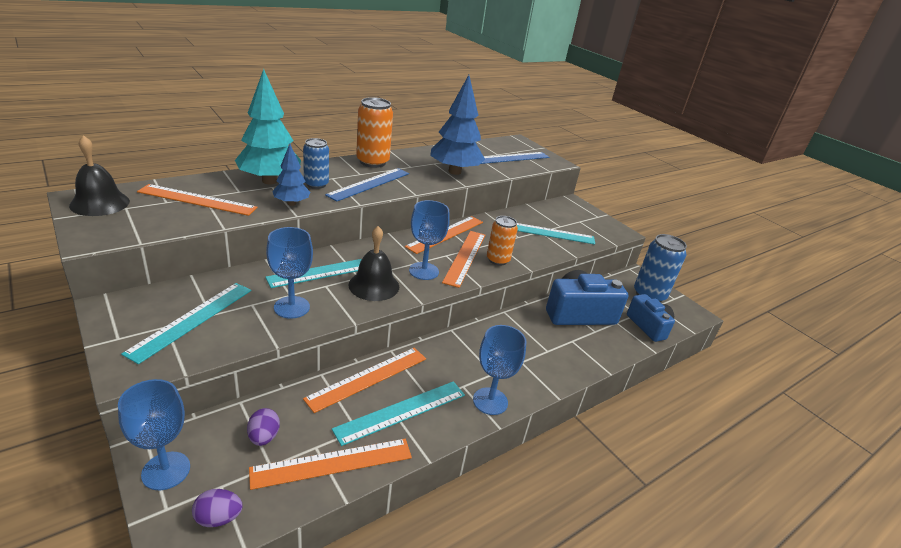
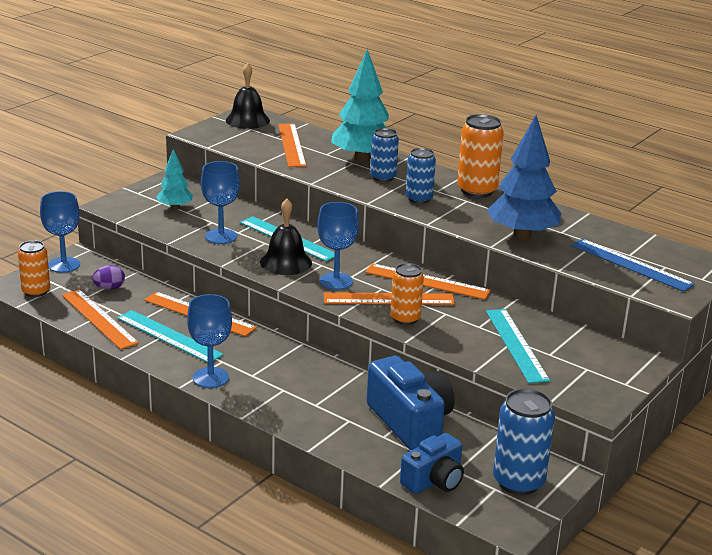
camera: 75 degrees right, 5 degrees down
(192, 320) = (175, 208): turquoise ruler -> turquoise tree
(218, 518) = (36, 291): purple egg -> orange can
(291, 203) = (330, 176): blue tree -> none
(369, 184) = (419, 199): blue ruler -> blue can

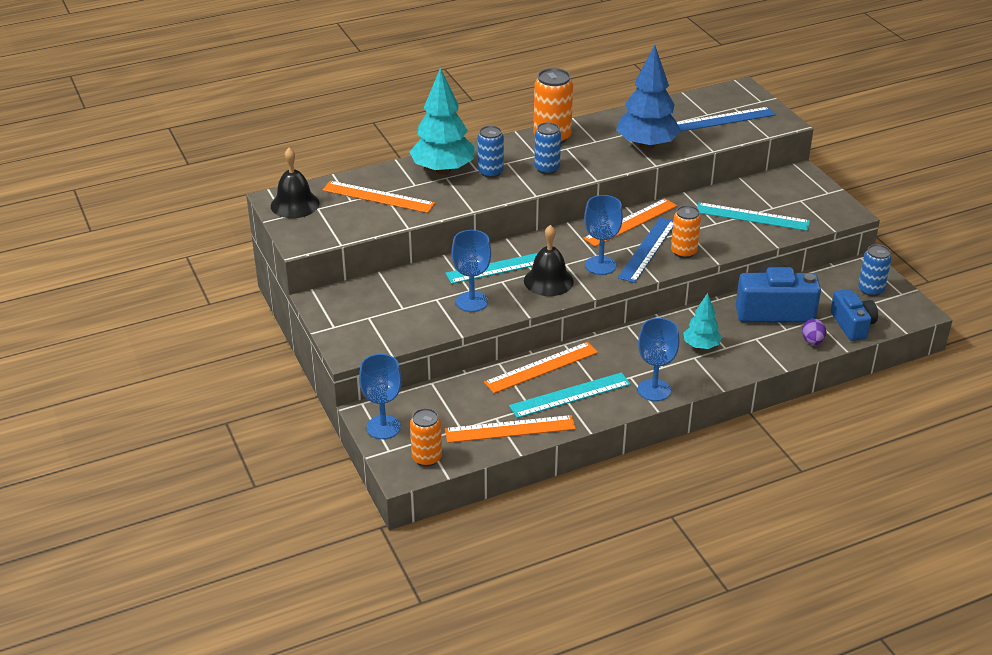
camera: 60 degrees left, 10 degrees up
(109, 288) = (454, 409): purple egg -> purple egg (812, 341)
(175, 208) = (388, 312): turquoise tree -> turquoise tree (701, 346)
(388, 299) = (647, 249): orange ruler -> blue ruler
(518, 482) = (870, 290): blue can -> blue can, size x0.66

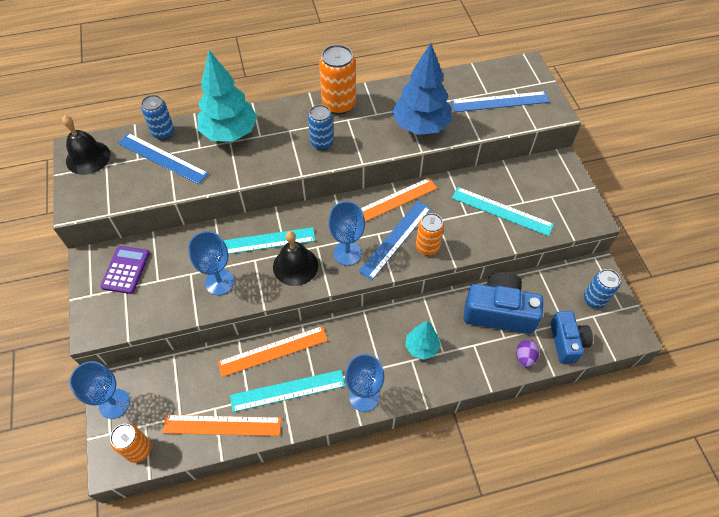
camera: 10 degrees right, 20 degrees up
(363, 303) = (125, 270): none -> purple calculator
(378, 197) = (162, 158): orange ruler -> blue ruler
(490, 172) = (270, 140): blue can -> blue can (163, 133)

